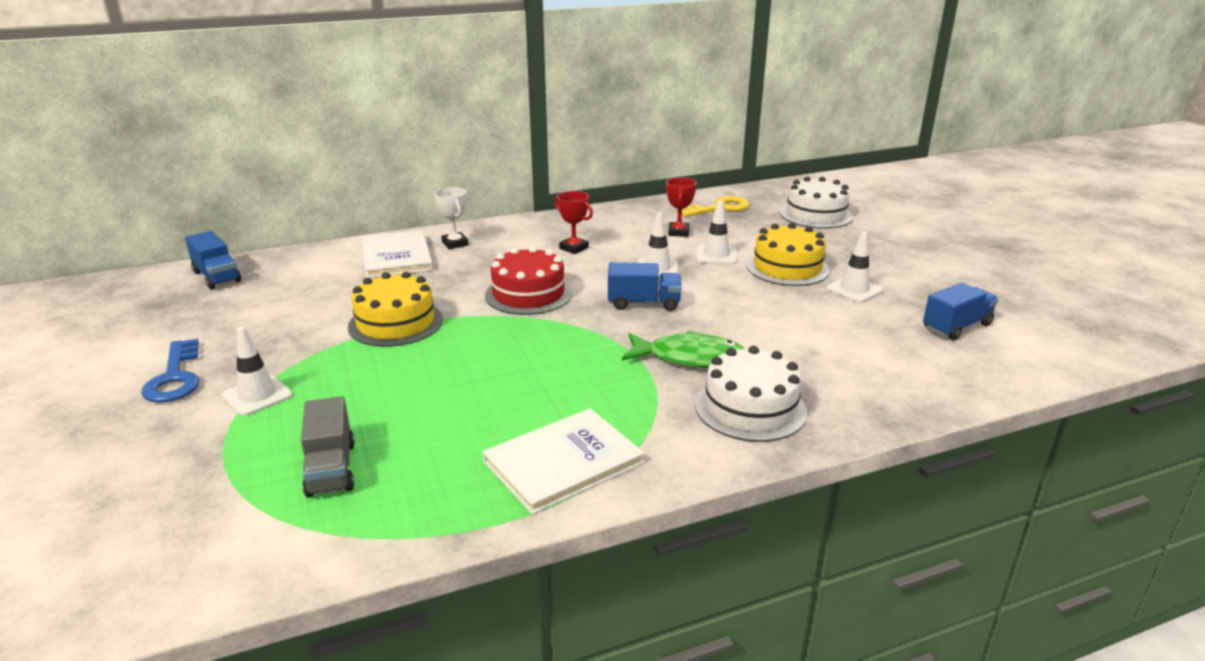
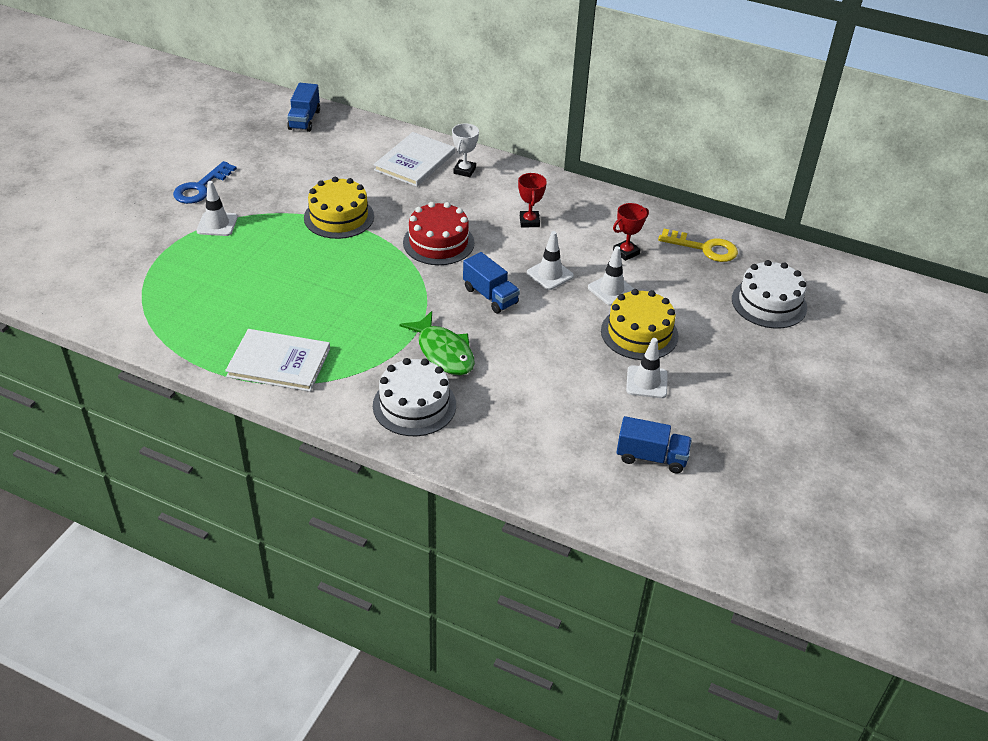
camera: 45 degrees right, 15 degrees up
(331, 469) = (190, 290): grey truck -> none

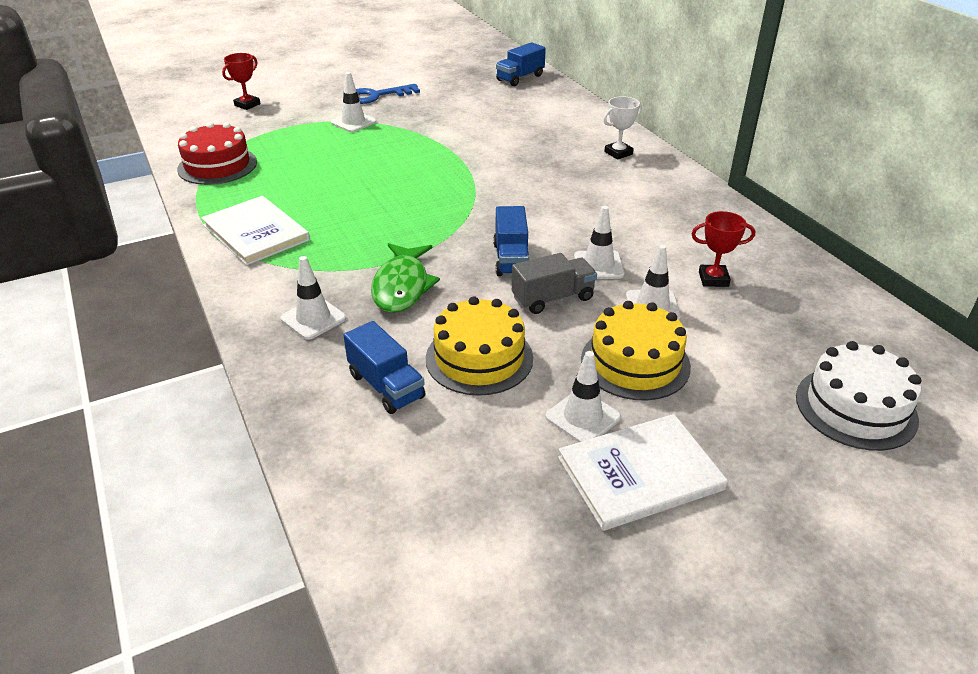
camera: 40 degrees right, 5 degrees down
(339, 217) = (455, 149): yellow cake -> yellow cake (479, 358)
(414, 405) = (313, 318): white cake -> white traffic cone
(415, 161) = (578, 132): white book -> white book (640, 473)
(438, 242) = (519, 198): red cake -> red cake (217, 166)
(529, 221) = (634, 213): red trophy -> red trophy (247, 105)
(548, 313) = (553, 298): none -> grey truck
(651, 457) = (487, 503): blue truck -> blue truck (386, 386)
(704, 248) = (823, 312): yellow key -> none

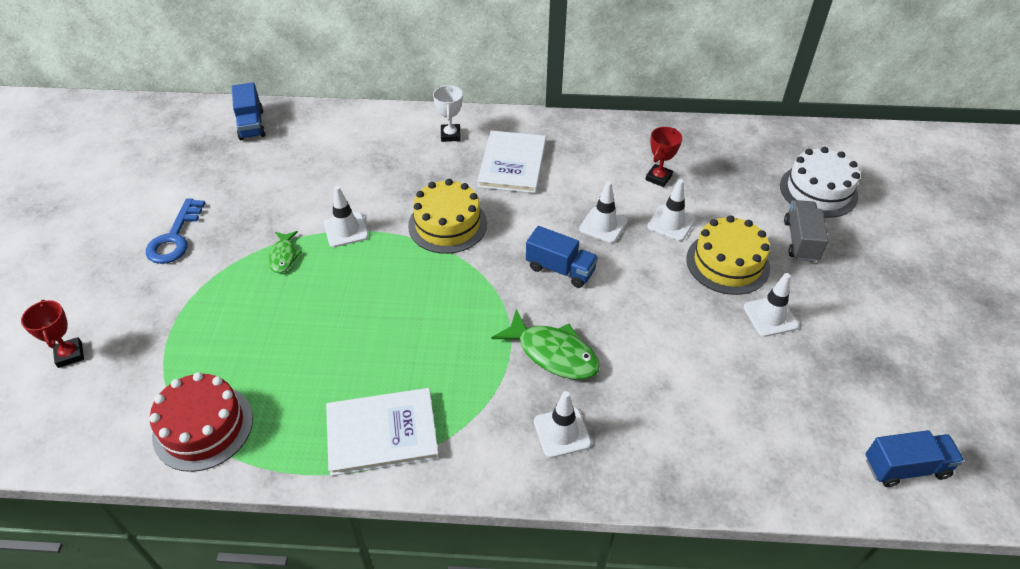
camera: 60 degrees left, 10 degrees up
(353, 122) = (217, 278): white traffic cone -> white traffic cone (346, 230)
(386, 386) = (682, 414): blue truck -> blue truck (905, 467)
(397, 136) = (283, 256): none -> green fish
(479, 358) = (677, 344): yellow cake -> yellow cake (447, 224)
(553, 298) = (629, 269): grey truck -> grey truck (800, 241)
(640, 473) = (834, 314): white book -> white book (512, 164)

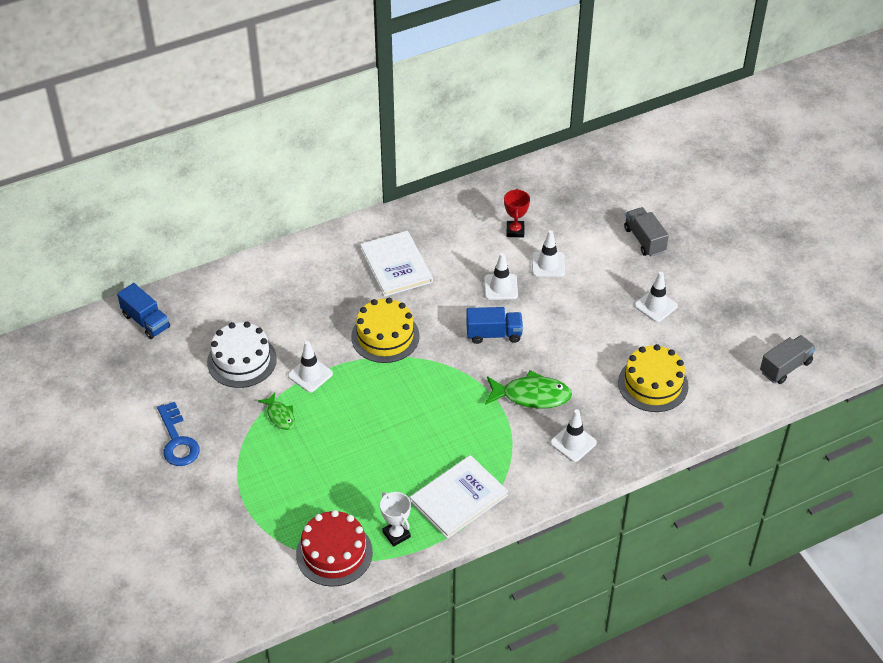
camera: 30 degrees left, 0 degrees up
(70, 354) = (186, 557): red trophy -> none
(450, 135) = (326, 261): white trophy -> white trophy (396, 534)
(727, 263) = (605, 279): yellow cake -> yellow cake (653, 384)
(818, 191) = (635, 194): white cake -> white cake (242, 360)
(905, 467) = (785, 367): blue truck -> grey truck

